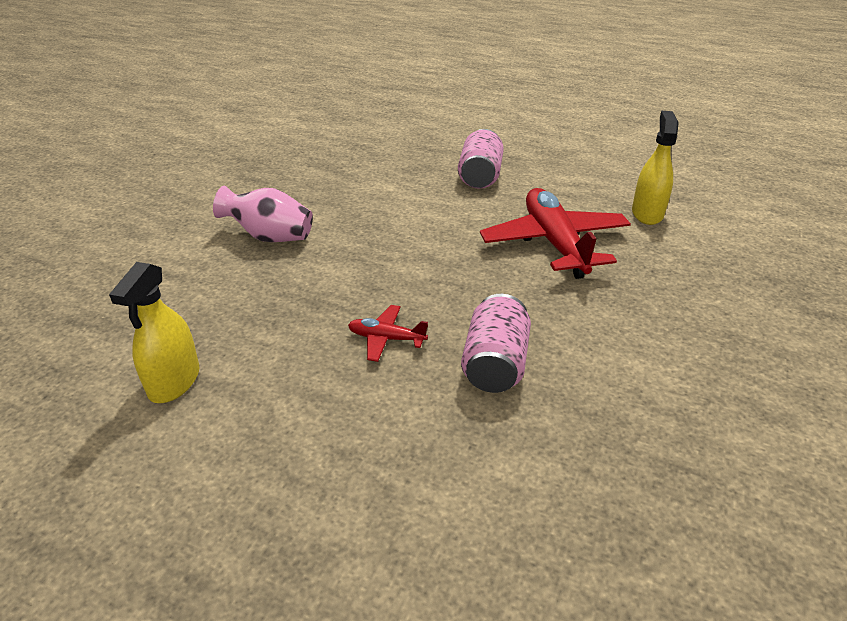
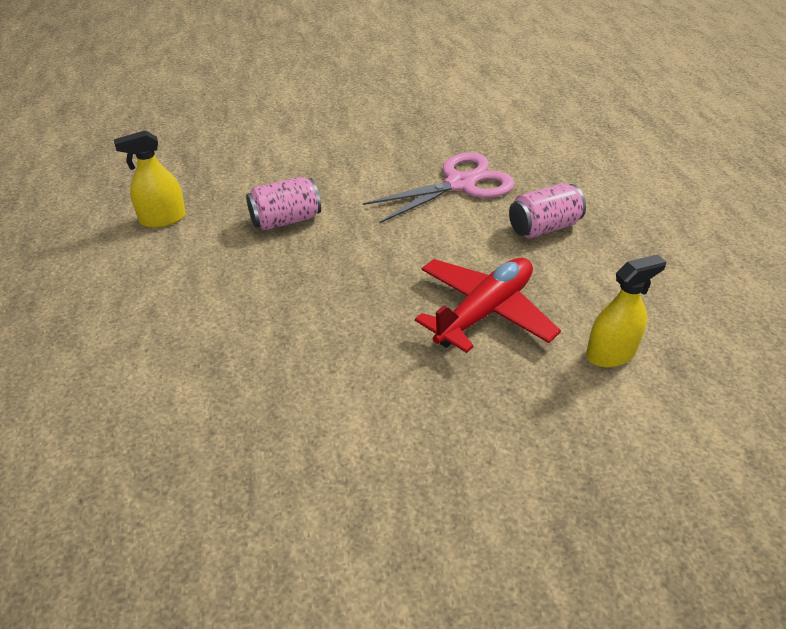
camera: 55 degrees right, 5 degrees up
(270, 237) = (336, 175): pink vase -> none
(376, 185) = (460, 184): none -> pink scissors
(386, 339) = (271, 279): red plane -> none
(495, 364) = (288, 342): pink can -> pink can (285, 220)

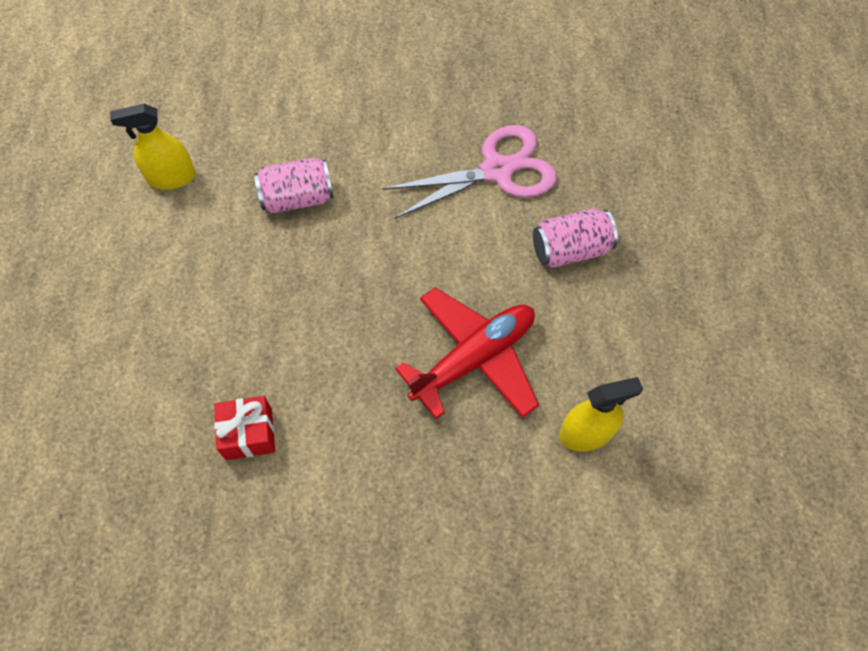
camera: 10 degrees right, 20 degrees up
(277, 399) = (249, 433): none -> red gift

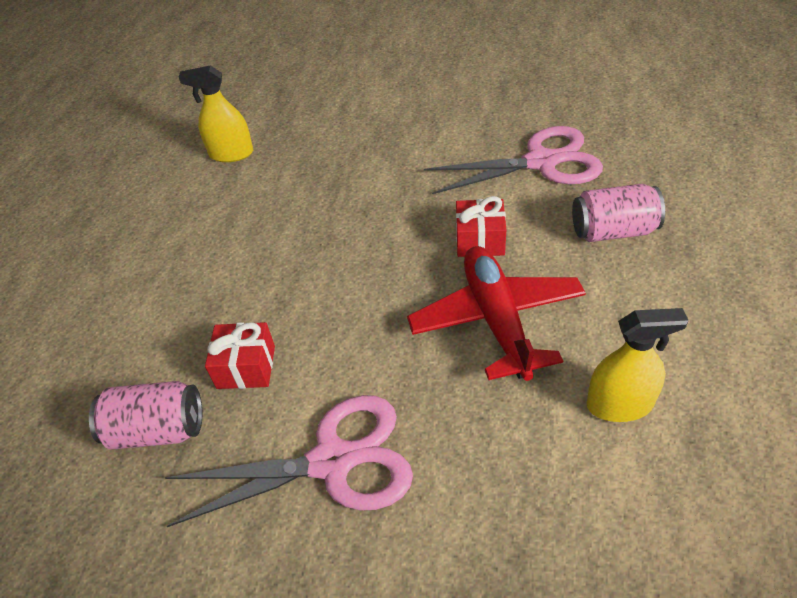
camera: 15 degrees right, 15 degrees down
(298, 198) = (341, 174): pink can -> pink can (157, 430)
(348, 518) = (332, 461): none -> pink scissors
(448, 270) = (480, 240): none -> red gift
(474, 359) = (497, 320): red plane -> red plane turned 75 degrees counterclockwise

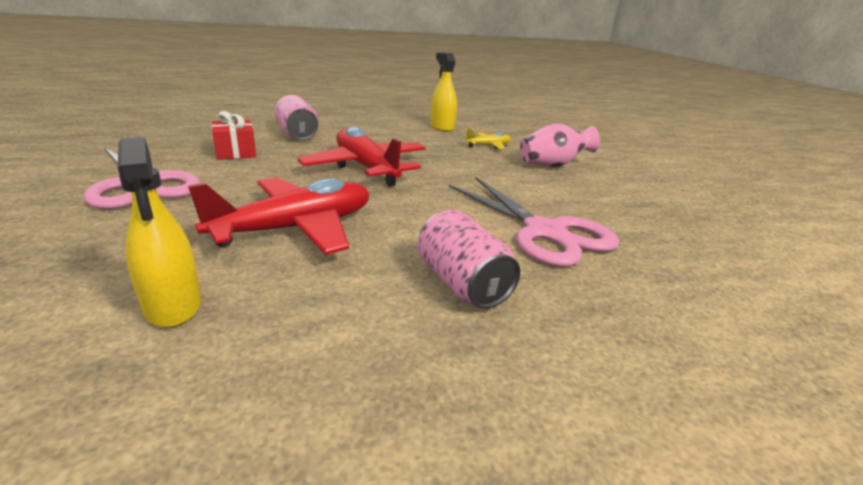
camera: 60 degrees right, 20 degrees down
(157, 430) = (184, 140): pink can -> pink can (297, 134)
(319, 134) = (488, 145): none -> yellow plane
(352, 247) = (366, 168): none -> red plane
(397, 107) = (553, 165): none -> pink vase
(480, 240) = (401, 212): red gift -> none

